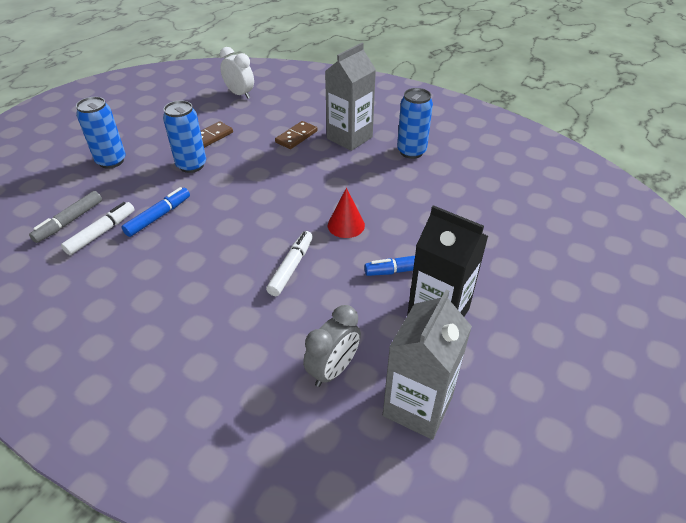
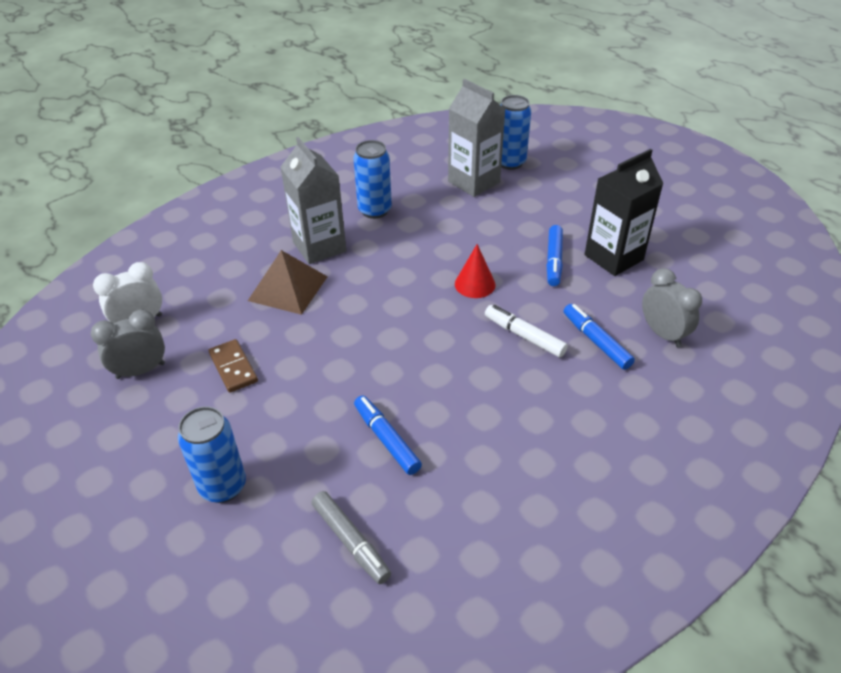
camera: 70 degrees left, 0 degrees up
(101, 233) = (393, 503): white marker -> none
(191, 165) = (290, 395): blue can -> blue can (510, 162)
(199, 107) = (140, 370): none -> grey clock
(296, 137) = (288, 288): brown domino -> brown pyramid
(302, 317) = (596, 341): none -> blue marker
(417, 406) = (707, 294): grey carton -> grey carton (474, 182)

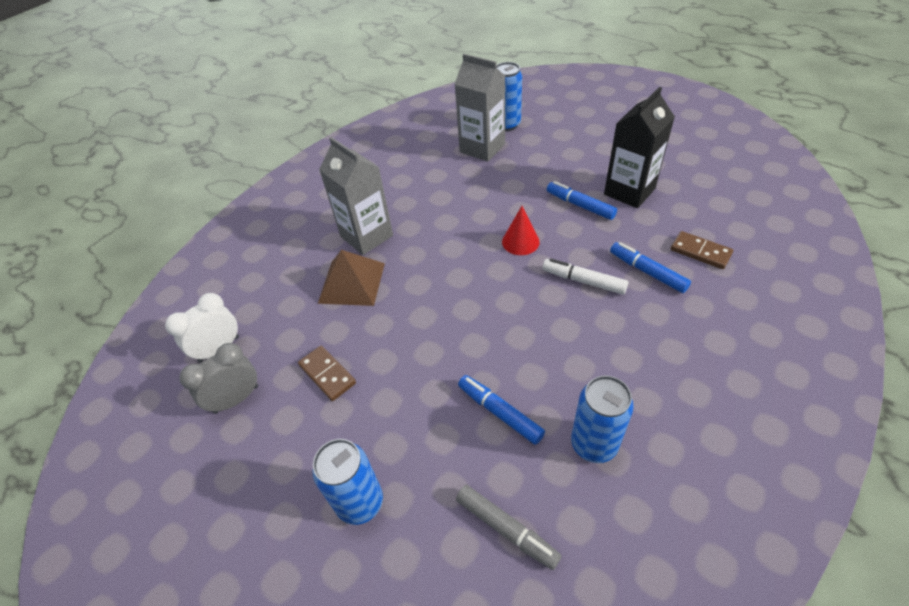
camera: 10 degrees left, 5 degrees up
(375, 210) = (404, 191): blue can -> blue can (594, 444)
(553, 261) = (580, 205): blue marker -> blue marker turned 135 degrees clockwise
(663, 334) = (700, 252): grey clock -> brown domino

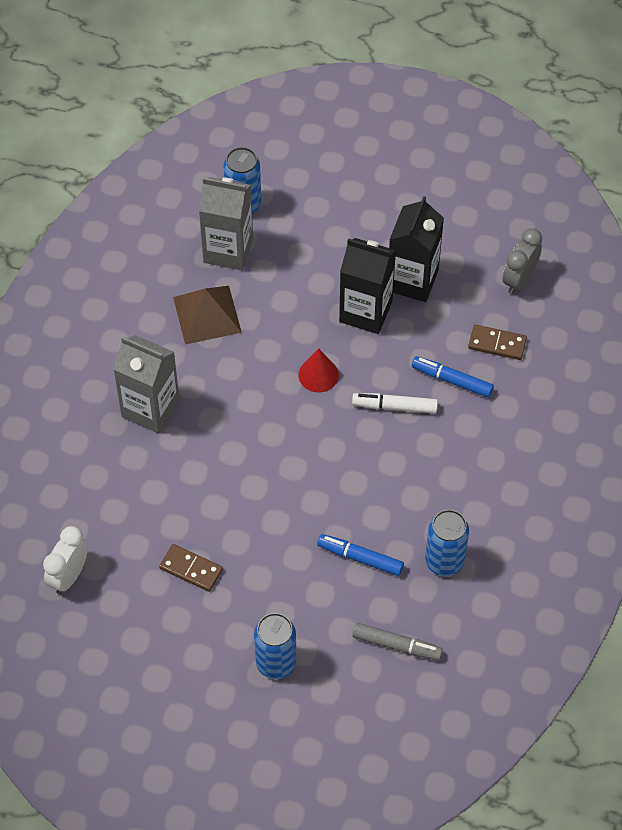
camera: 25 degrees left, 10 degrees up
(236, 399) = (118, 616): grey clock -> grey clock (519, 279)
(351, 282) = (163, 469): brown pyramid -> brown pyramid (207, 314)
(580, 205) = (365, 311): blue marker -> black carton

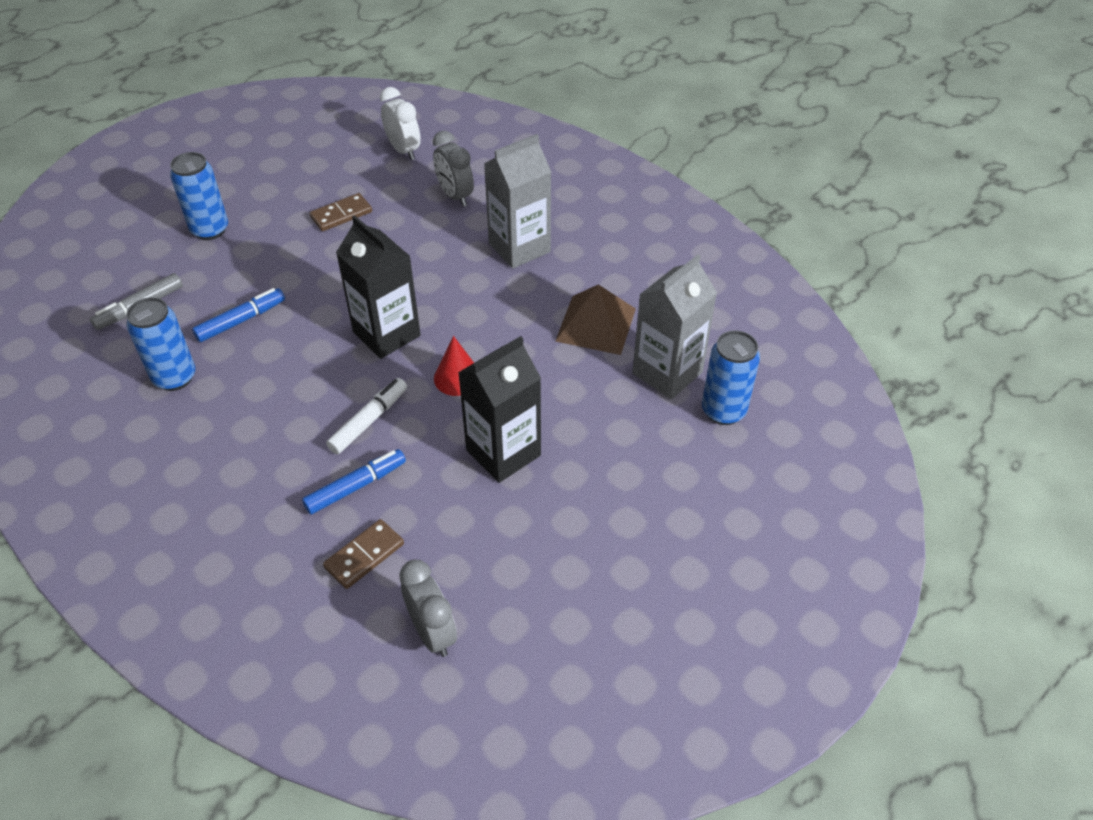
camera: 120 degrees right, 10 degrees down
(111, 494) = (455, 196): none -> grey clock
(412, 280) = (513, 517): black carton -> black carton (386, 334)

